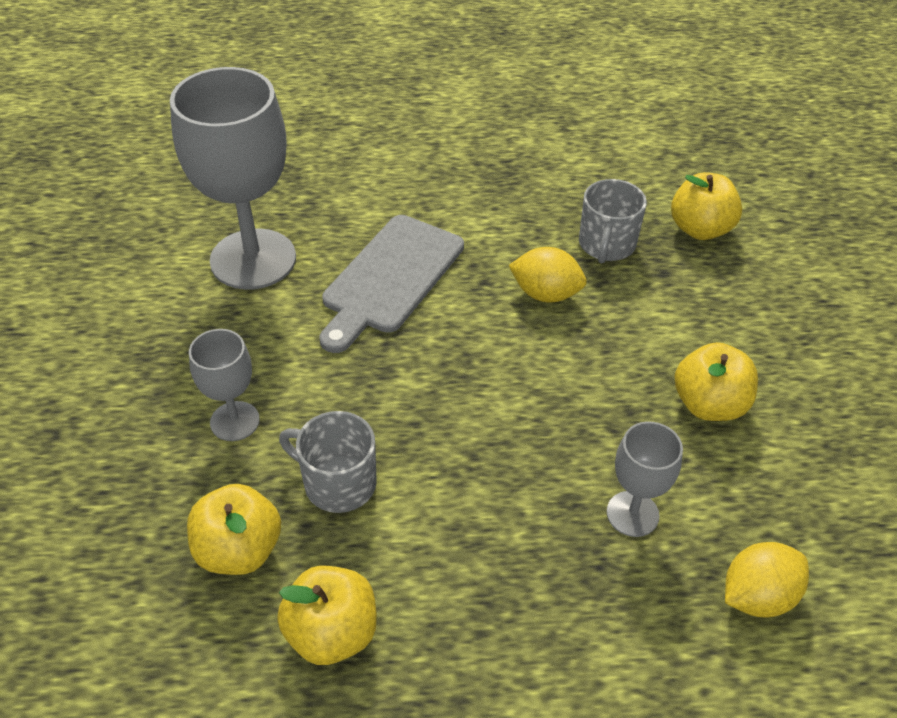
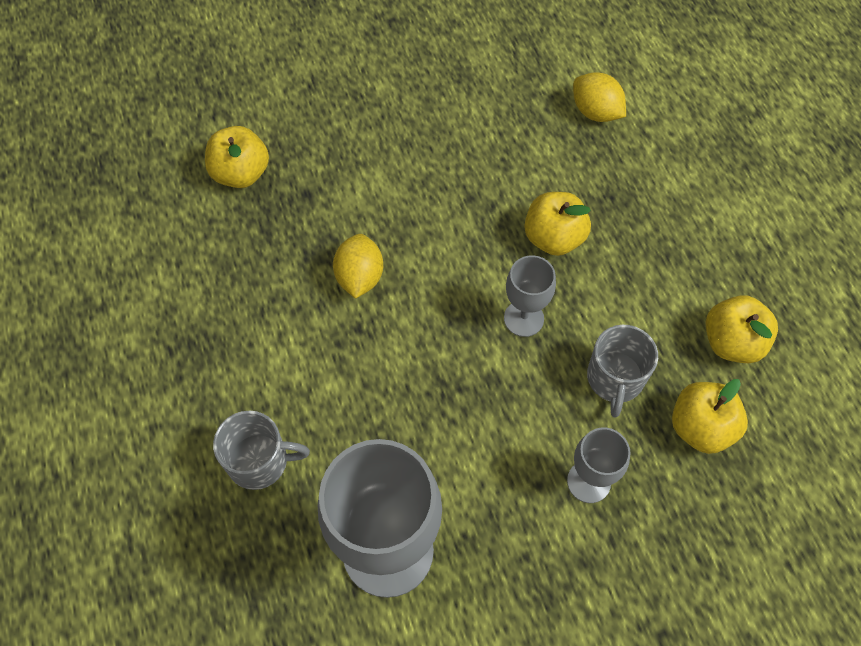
camera: 105 degrees left, 15 degrees up
(390, 278) = (377, 410): grey cutting board -> none
(606, 245) = (281, 241): grey mug -> grey mug (259, 461)
(632, 514) = (562, 184): grey goblet -> grey goblet (523, 318)
(709, 404) = (446, 149): yellow apple -> yellow apple (553, 238)

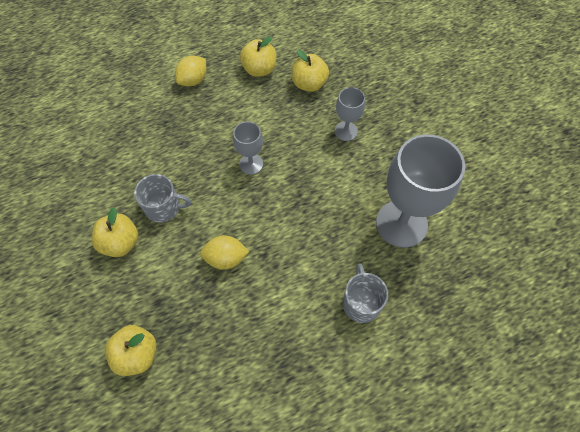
camera: 95 degrees left, 0 degrees up
(553, 238) = (194, 150): yellow apple -> yellow apple (120, 243)
(595, 112) = (99, 130): yellow lemon -> yellow lemon (193, 80)
(615, 379) = (285, 120): grey mug -> grey mug (163, 207)

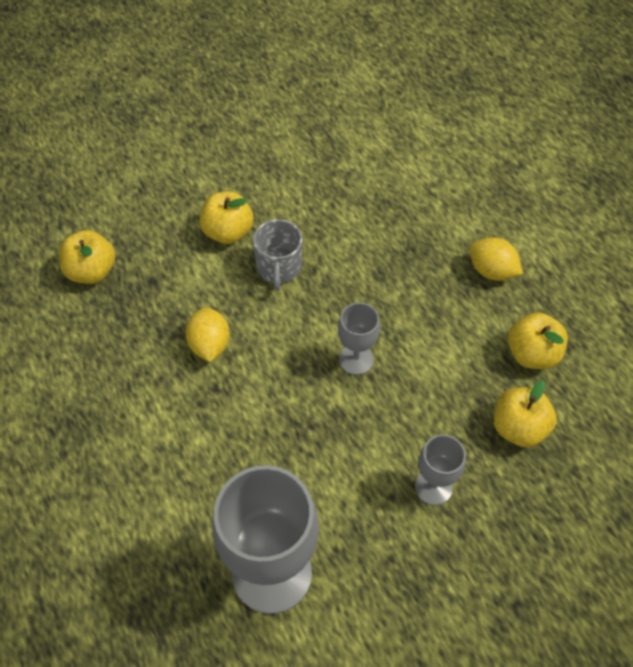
camera: 85 degrees right, 5 degrees down
(361, 302) = (147, 514): grey mug -> none

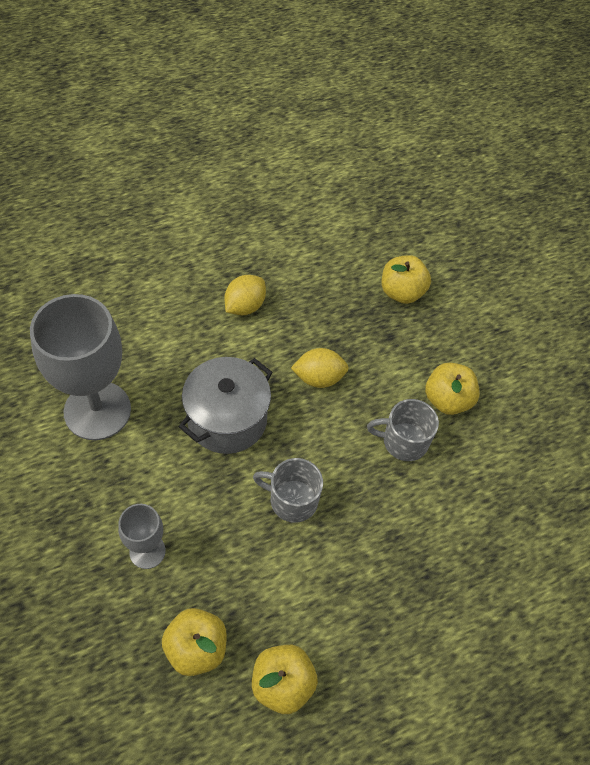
camera: 90 degrees right, 0 degrees up
(270, 429) = (227, 419): none -> grey pot
(356, 359) = (292, 500): grey goblet -> grey mug
(492, 271) = (395, 660): yellow lemon -> yellow lemon (245, 306)

